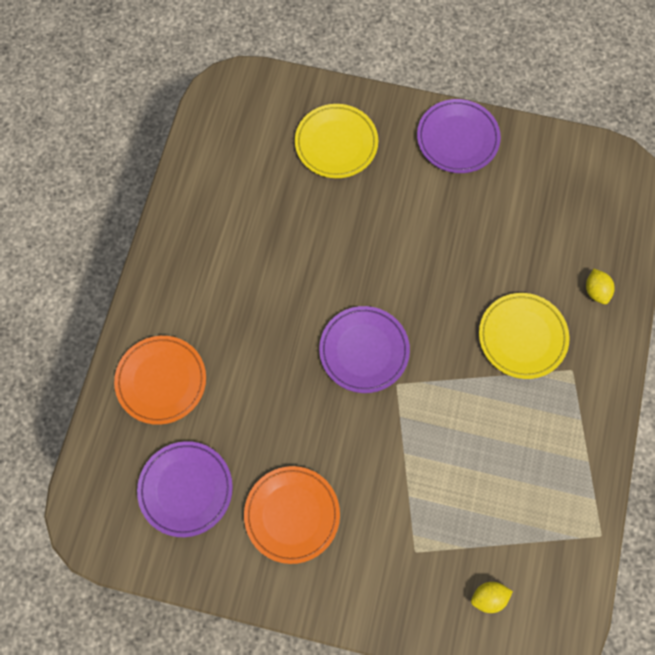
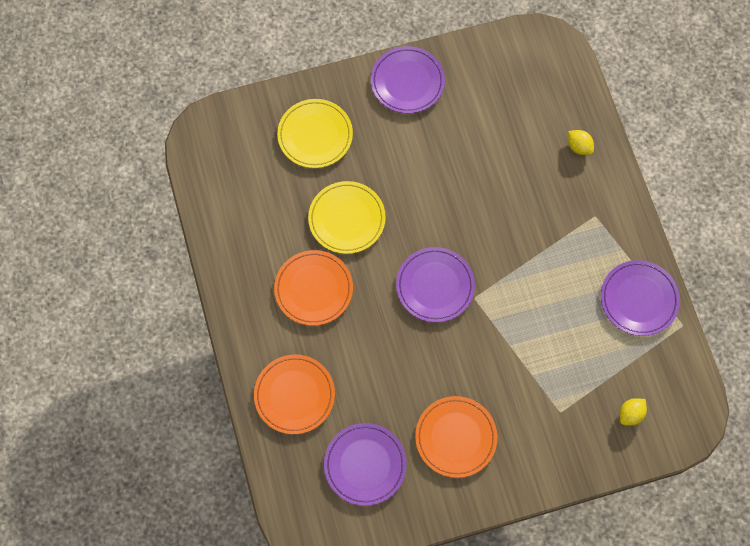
camera: 30 degrees left, 0 degrees up
(243, 288) = (314, 289): none -> orange plate
(522, 337) = (545, 211): yellow plate -> yellow plate (347, 219)
(568, 481) = (639, 299): none -> purple plate

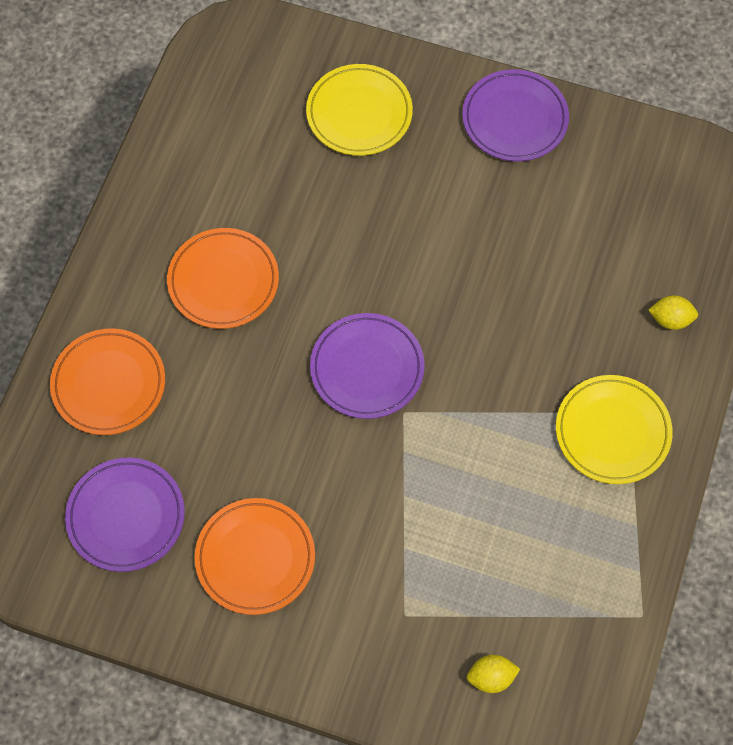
camera: 35 degrees right, 5 degrees down
(347, 219) = (323, 228): yellow plate -> yellow plate (612, 432)
(579, 147) = (670, 319): yellow lemon -> yellow lemon turned 75 degrees counterclockwise
(639, 299) = (608, 547): purple plate -> none

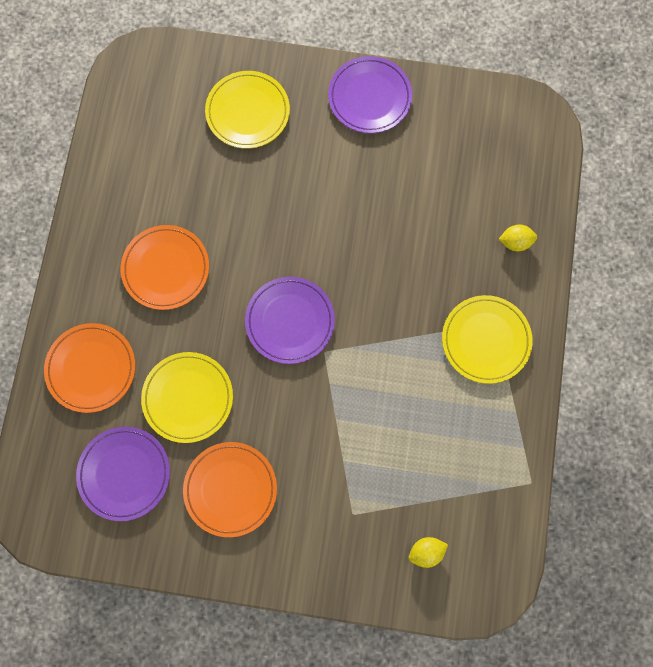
camera: 10 degrees left, 10 degrees up
(222, 439) = (188, 398): none -> yellow plate

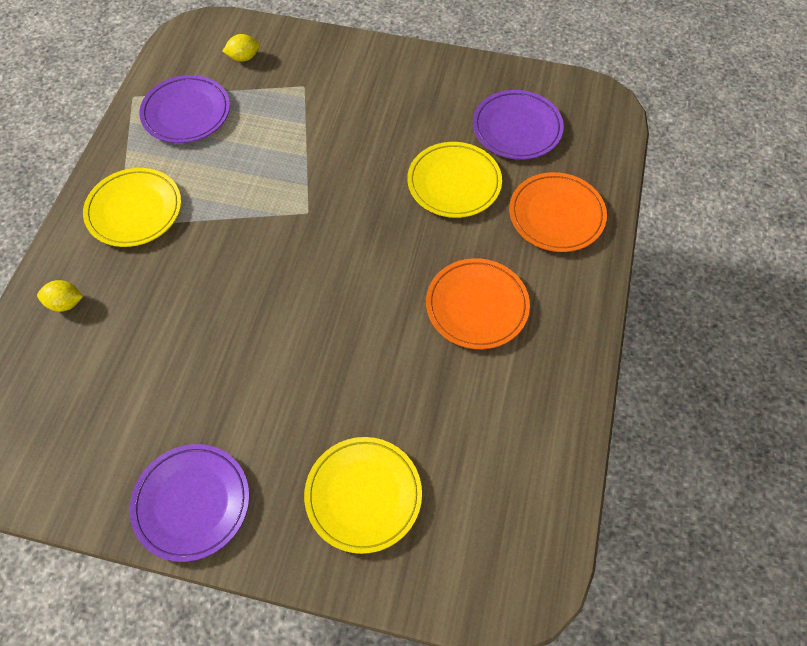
camera: 175 degrees left, 15 degrees down
(230, 489) = (415, 110): orange plate -> none
(290, 321) = (340, 243): purple plate -> purple plate (186, 113)

